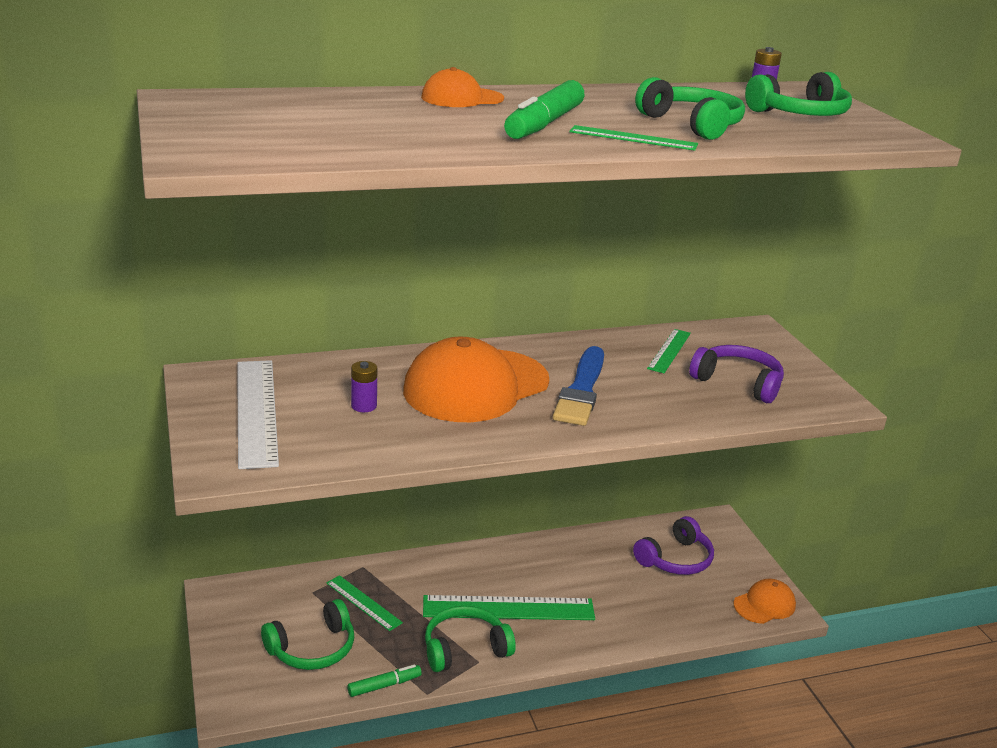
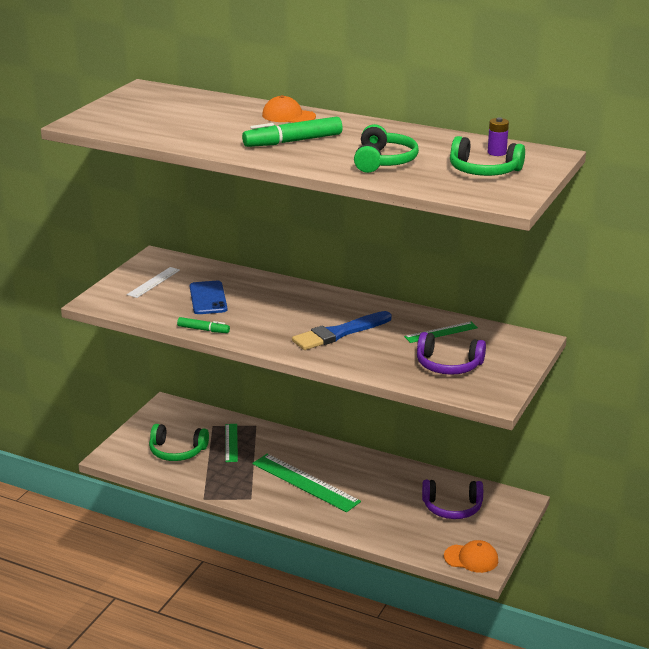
camera: 45 degrees right, 0 degrees up
(256, 411) = (154, 282): white ruler -> white ruler, size x0.56
(364, 406) = (208, 298): purple battery -> blue phone
(384, 685) = (188, 484): green marker -> green marker (203, 330)
(465, 649) = (252, 489): green headphones -> none
(476, 386) = (283, 309): orange cap -> none
(633, 138) = (321, 161): green ruler -> none
(738, 383) = (448, 365): purple headphones -> purple headphones turned 120 degrees clockwise

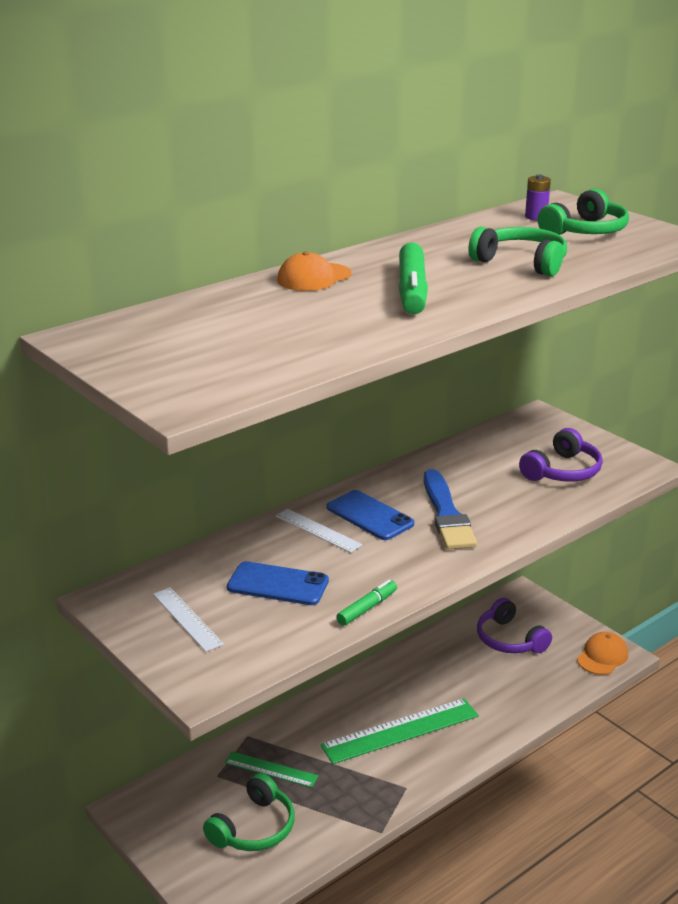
camera: 65 degrees left, 0 degrees up
(279, 296) = (318, 530): none -> white ruler
(313, 308) = (369, 516): none -> blue phone
(441, 332) = (487, 456): green ruler -> none
(452, 507) = (509, 639): purple headphones -> purple headphones turned 120 degrees clockwise

